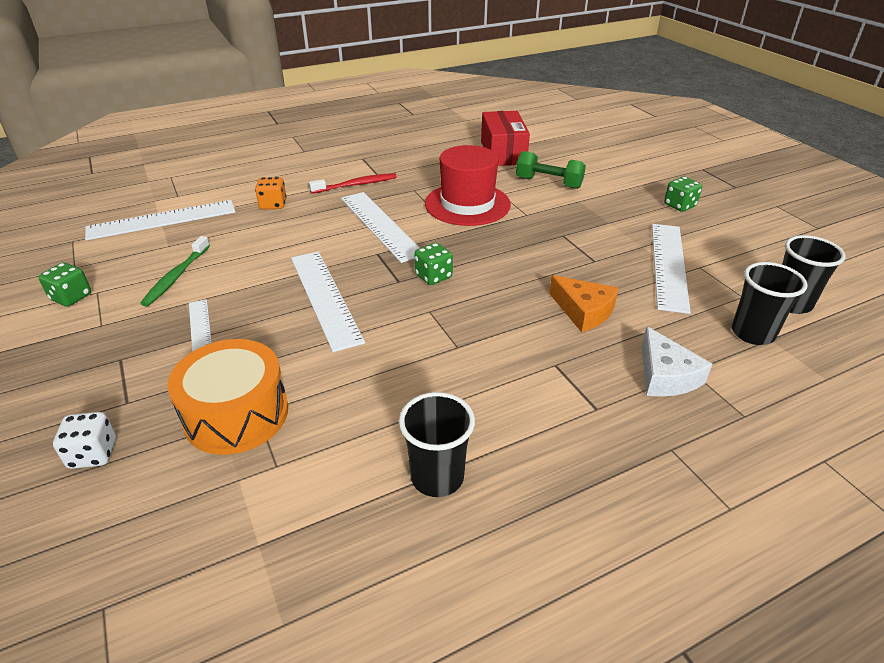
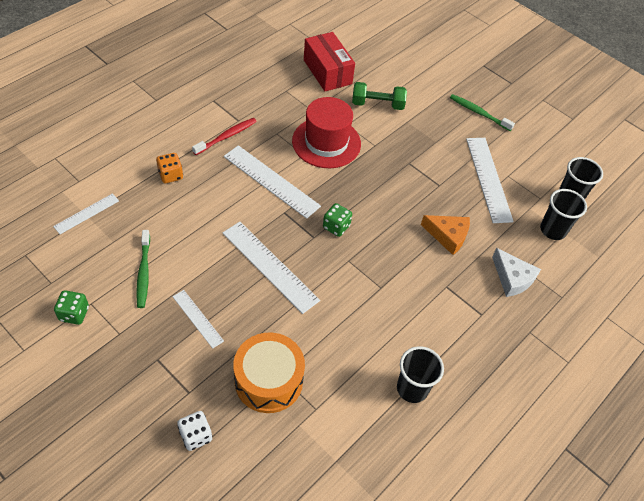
camera: 25 degrees left, 15 degrees up
(162, 220) = (86, 213): white ruler -> white ruler, size x0.55
(679, 205) = (479, 113): green dice -> green toothbrush

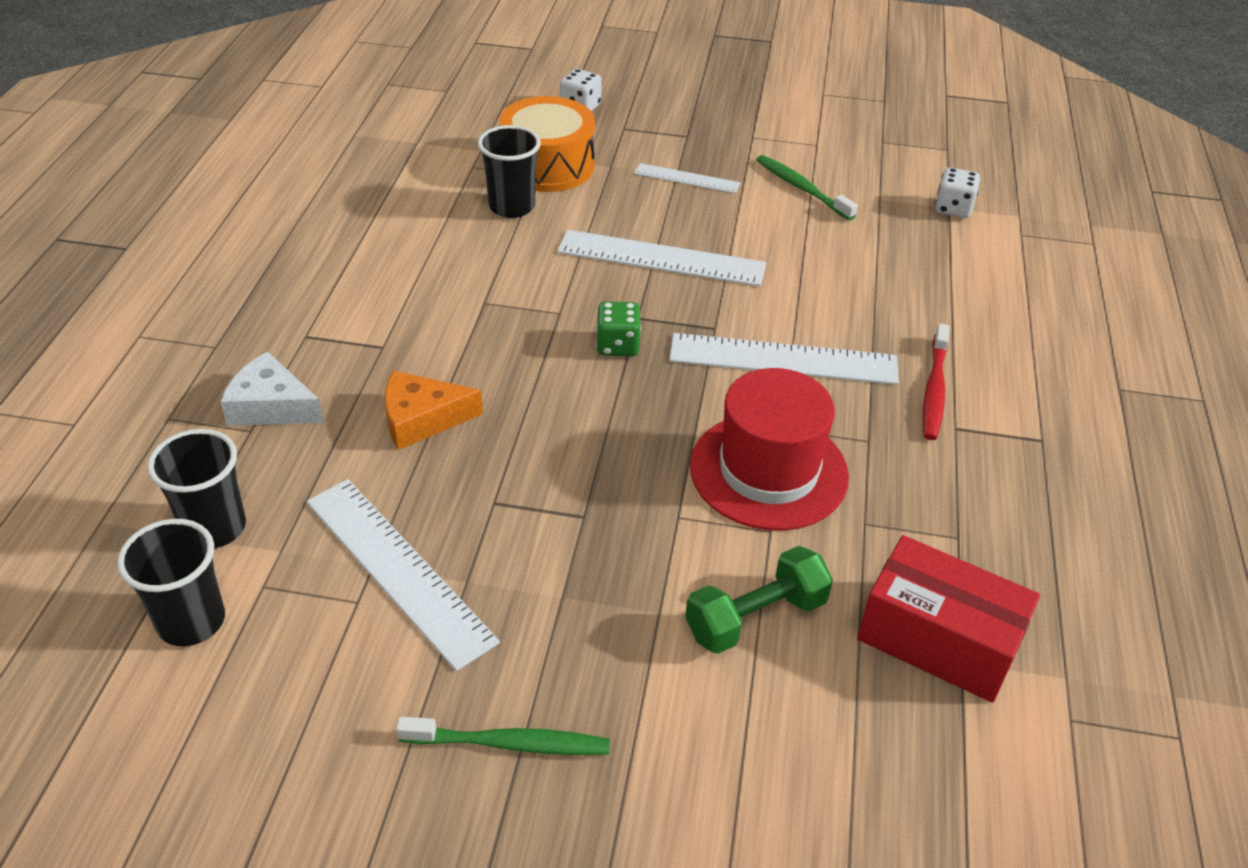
camera: 150 degrees right, 10 degrees down
(74, 314) = (819, 131): green dice -> none
(86, 213) = (953, 208): white ruler -> white dice
(170, 175) = (927, 295): orange dice -> none
(412, 388) = (365, 223): black cup -> black cup (512, 207)

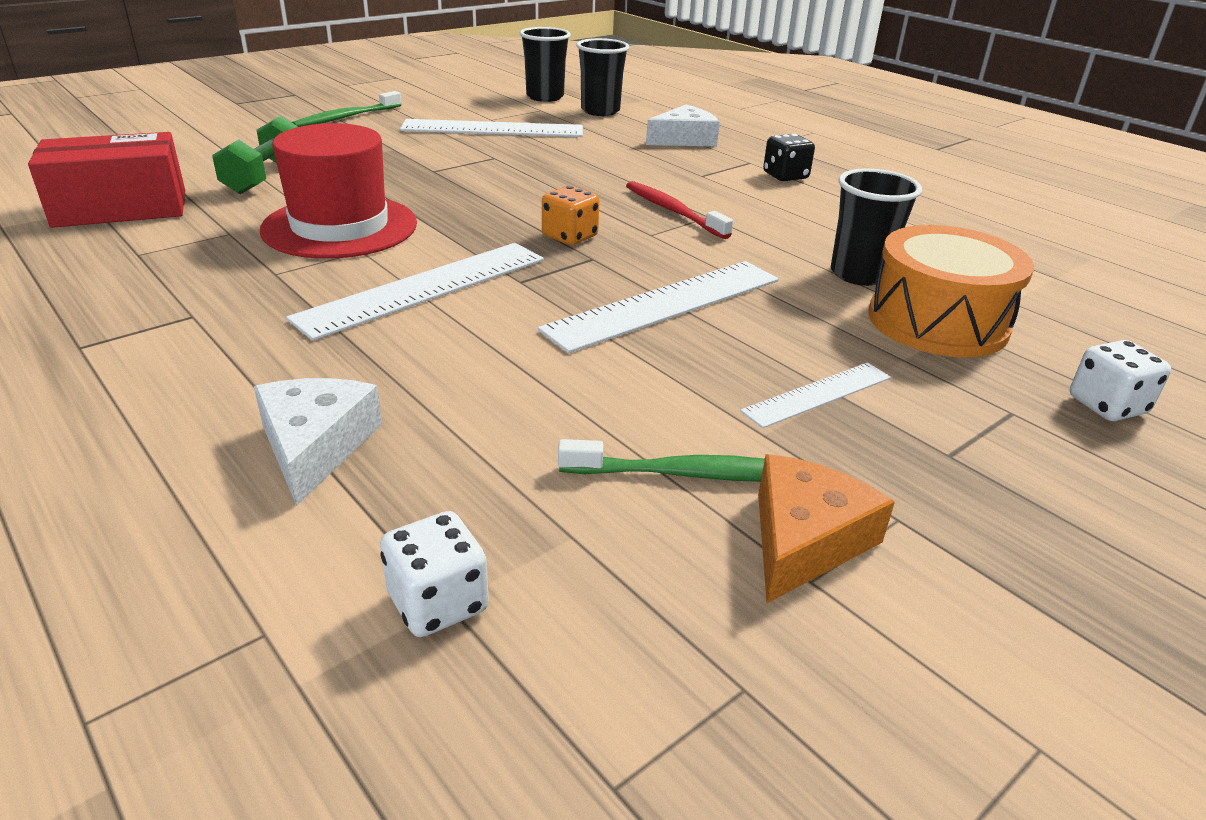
camera: 130 degrees right, 10 degrees down
(327, 301) = (785, 176): none -> black dice
(422, 419) = (603, 163): orange cheese -> orange cheese (804, 540)
(618, 345) = (570, 237): green dice -> orange dice
(934, 390) = (241, 333): red toothbrush -> red toothbrush (673, 211)
(948, 290) = (315, 446): none -> white cheese

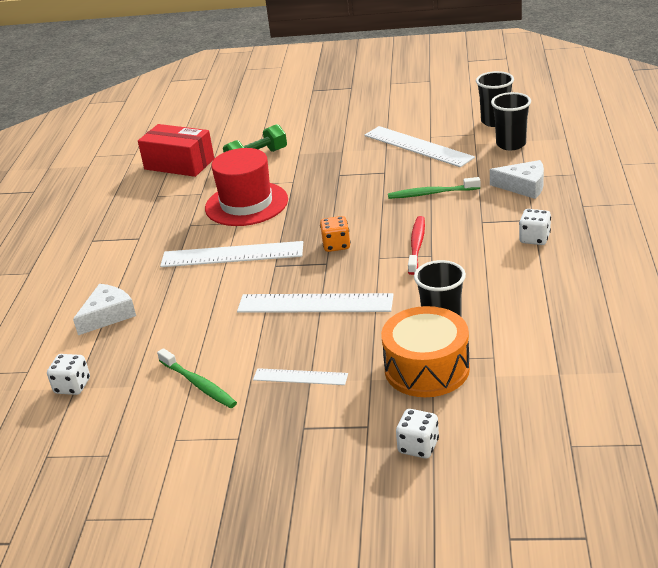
camera: 50 degrees right, 0 degrees up
(346, 117) = (351, 116): green toothbrush -> green toothbrush (431, 193)
(785, 176) = (534, 238): black dice -> white dice
(804, 540) = (195, 426): orange cheese -> none

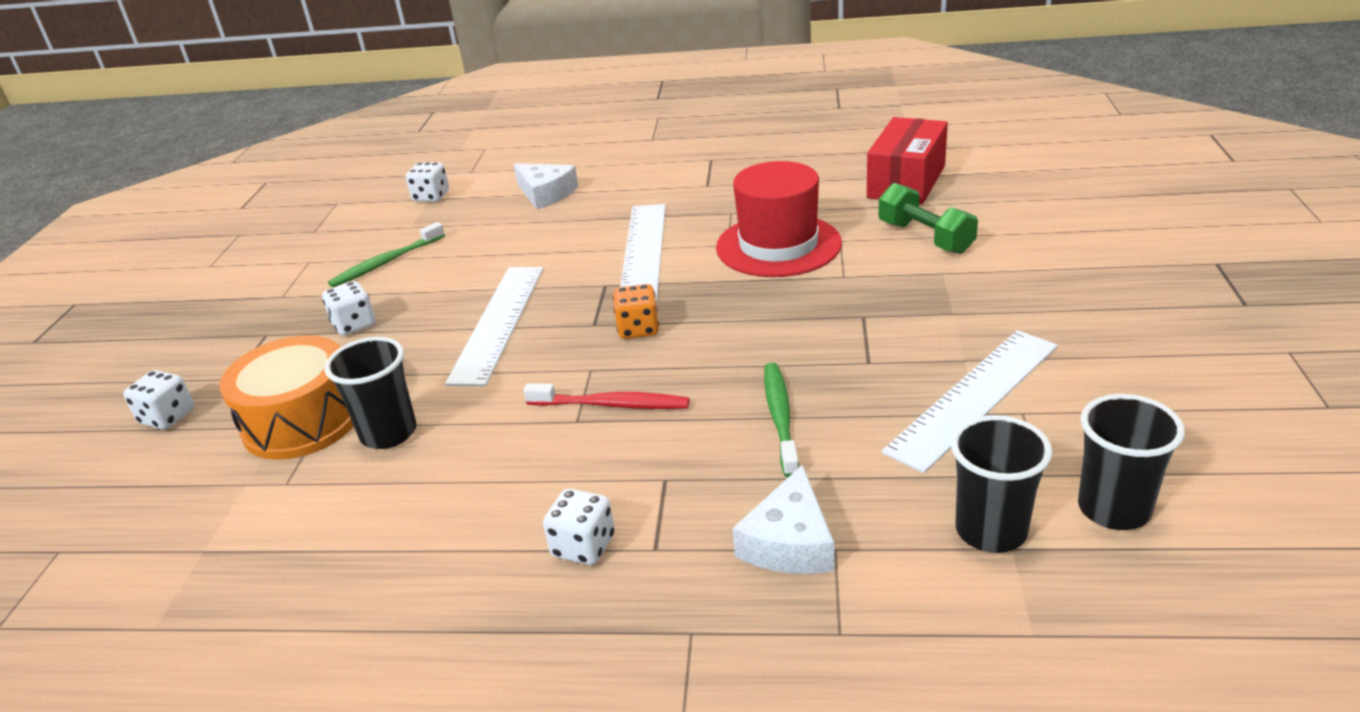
camera: 90 degrees right, 0 degrees up
(300, 377) = (354, 325): white ruler -> white dice

